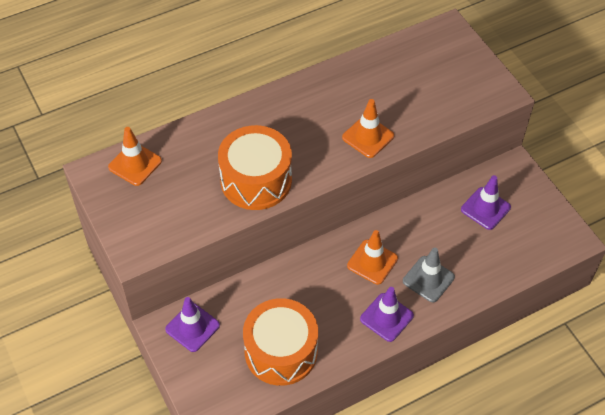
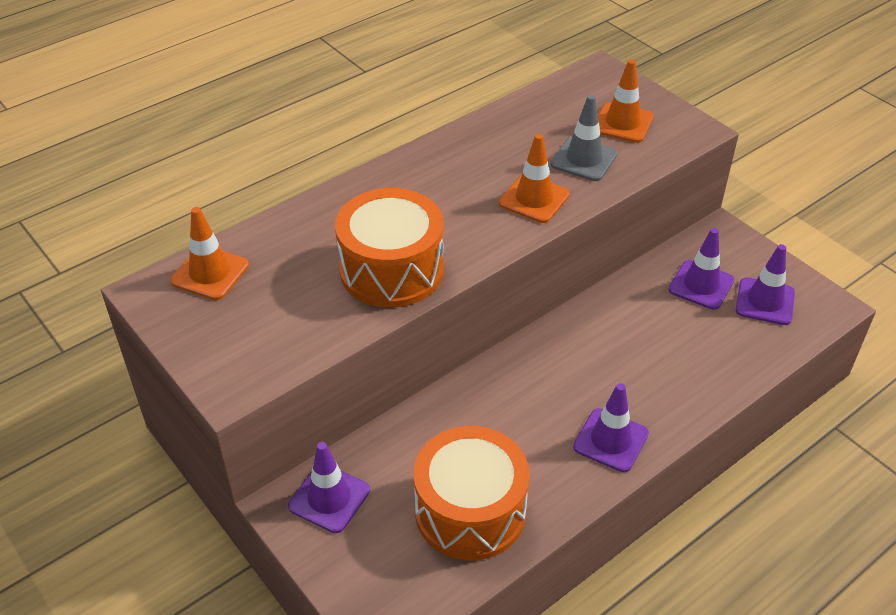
camera: 10 degrees left, 10 degrees down
(372, 262) = (569, 372): orange traffic cone -> orange traffic cone (622, 123)
(428, 279) = (653, 382): grey traffic cone -> grey traffic cone (584, 159)
(527, 229) = (765, 301): none -> purple traffic cone

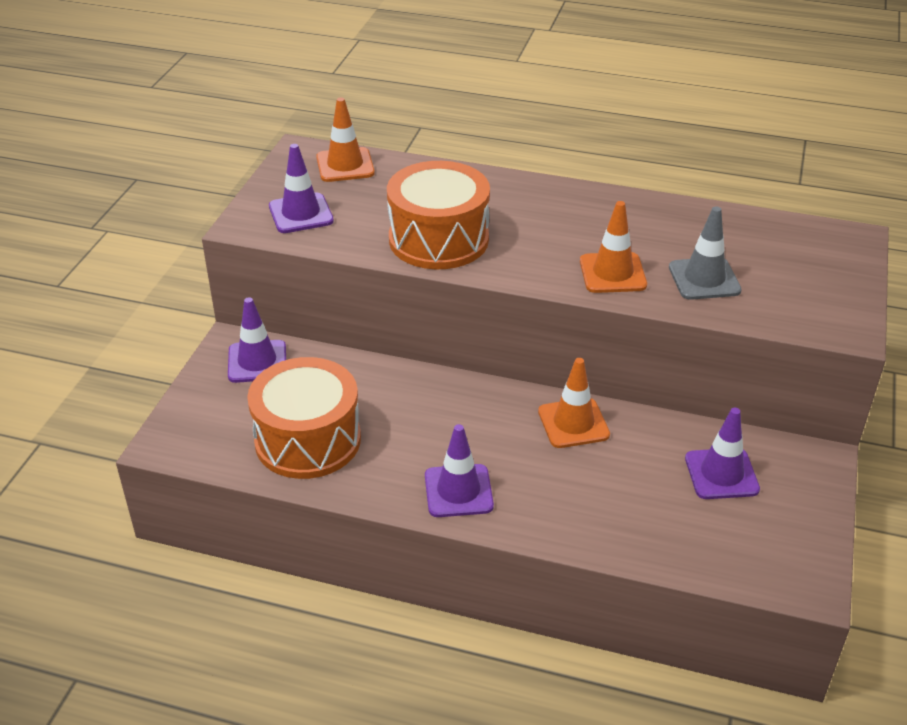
camera: 55 degrees right, 5 degrees down
(622, 123) = (790, 281): orange traffic cone -> orange traffic cone (573, 423)
(765, 301) = (753, 530): purple traffic cone -> purple traffic cone (301, 214)

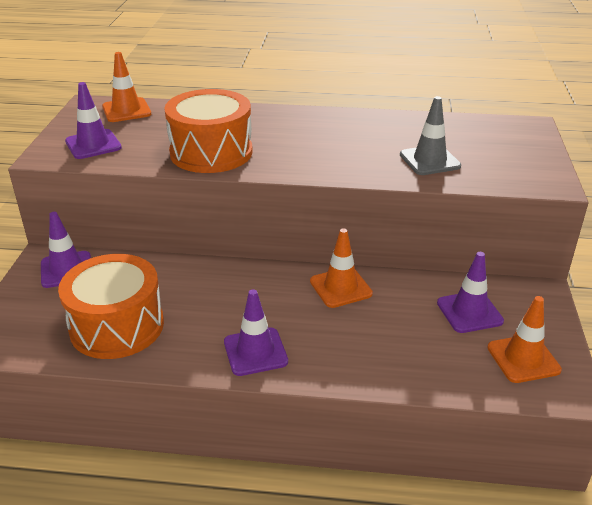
camera: 10 degrees left, 5 degrees down
(612, 273) = (357, 163): orange traffic cone -> orange traffic cone (523, 359)

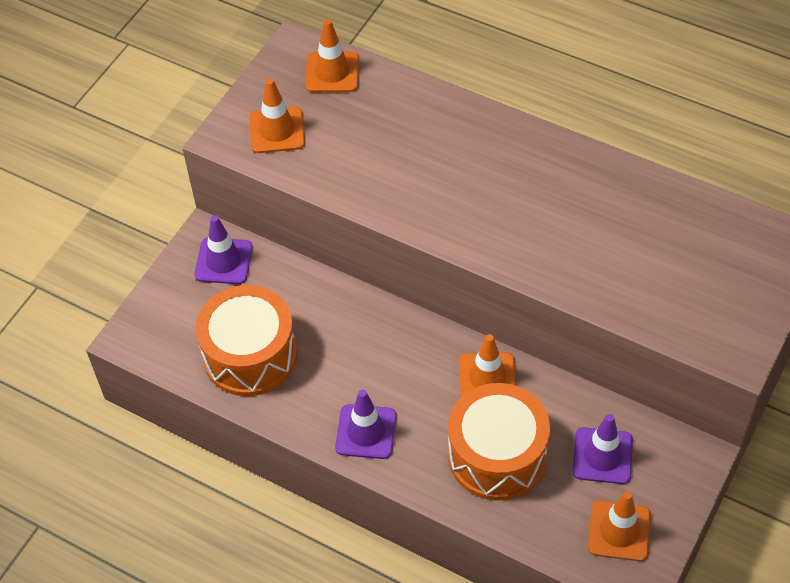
camera: 25 degrees right, 20 degrees up
(93, 144) = (277, 130): purple traffic cone -> orange traffic cone
(211, 152) = (395, 183): orange drum -> orange drum (497, 455)
(429, 160) = (627, 271): grey traffic cone -> none

